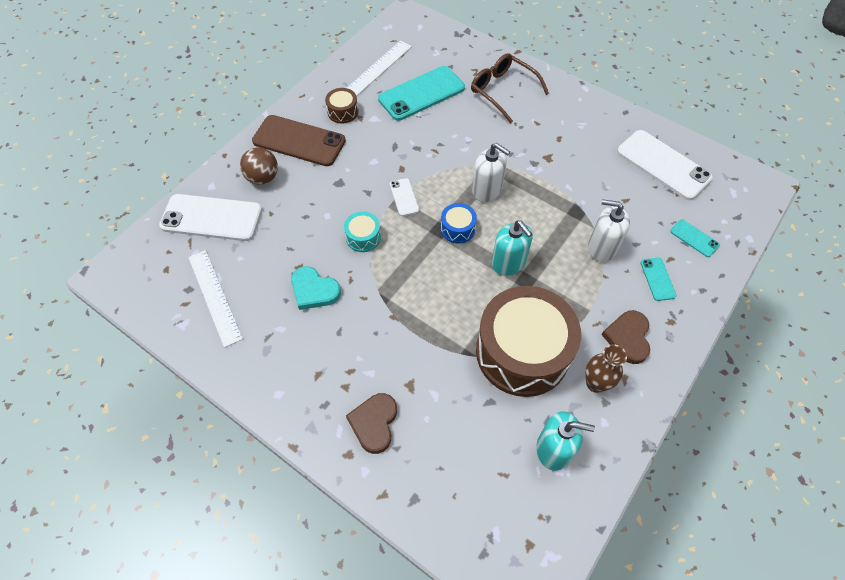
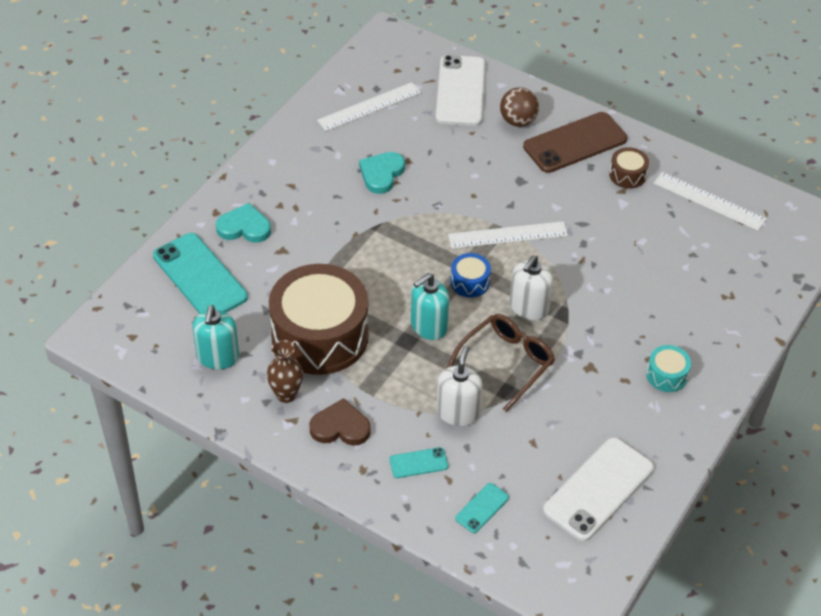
camera: 85 degrees right, 10 degrees down
(299, 141) = (575, 143): brown phone -> brown phone turned 45 degrees clockwise
(363, 237) = (449, 205): turquoise drum -> turquoise drum (666, 375)
(374, 423) = (244, 227): brown heart -> turquoise heart
(404, 197) = (508, 235): white phone -> white ruler
(421, 93) = (674, 244): turquoise phone -> turquoise phone (200, 276)
(502, 90) = (698, 323): brown glasses -> brown glasses (507, 362)

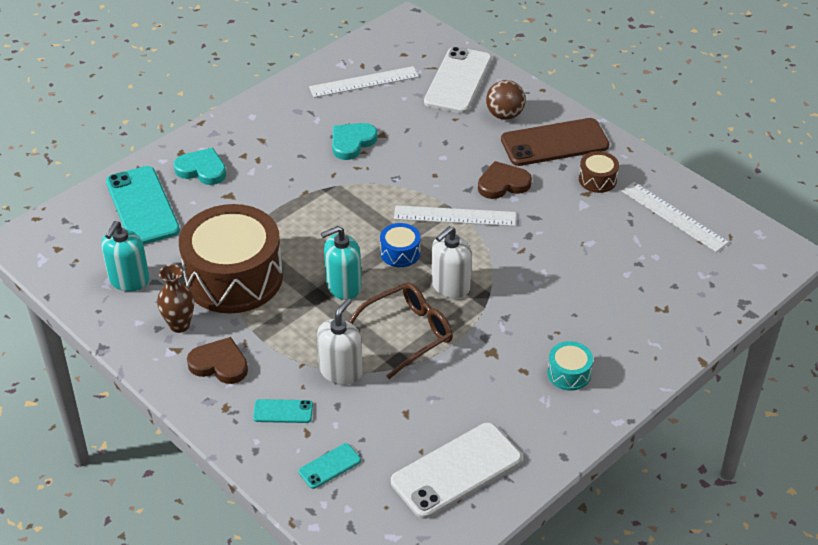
camera: 15 degrees right, 5 degrees down
(541, 194) = (503, 184): none -> brown heart

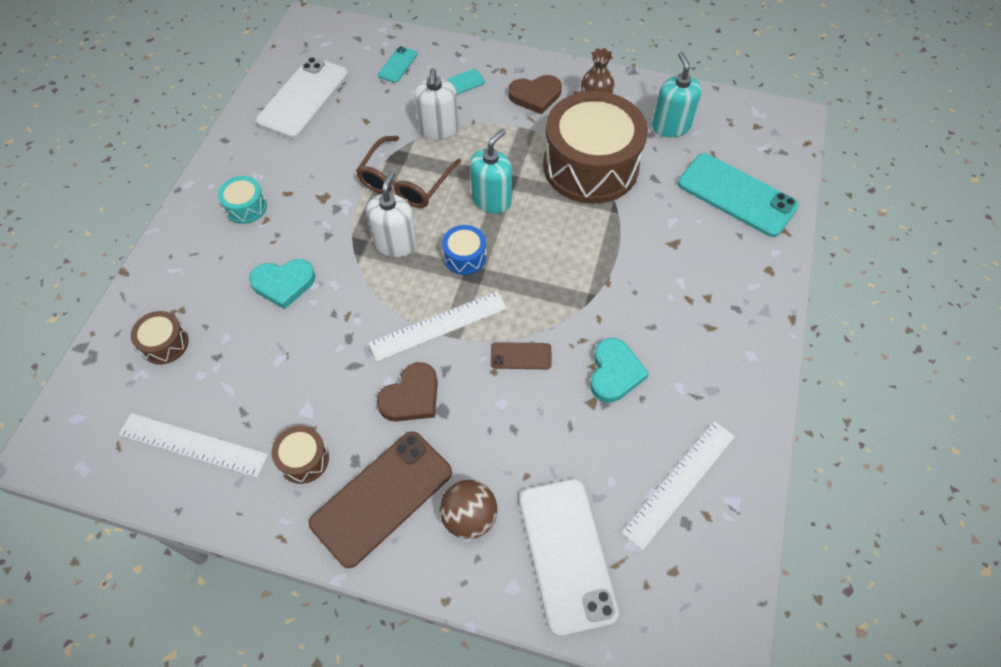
camera: 150 degrees right, 15 degrees up
(202, 169) = (728, 260): turquoise heart -> turquoise heart (283, 284)
(408, 175) = (521, 356): none -> brown phone
(678, 288) = (165, 344): none -> brown drum

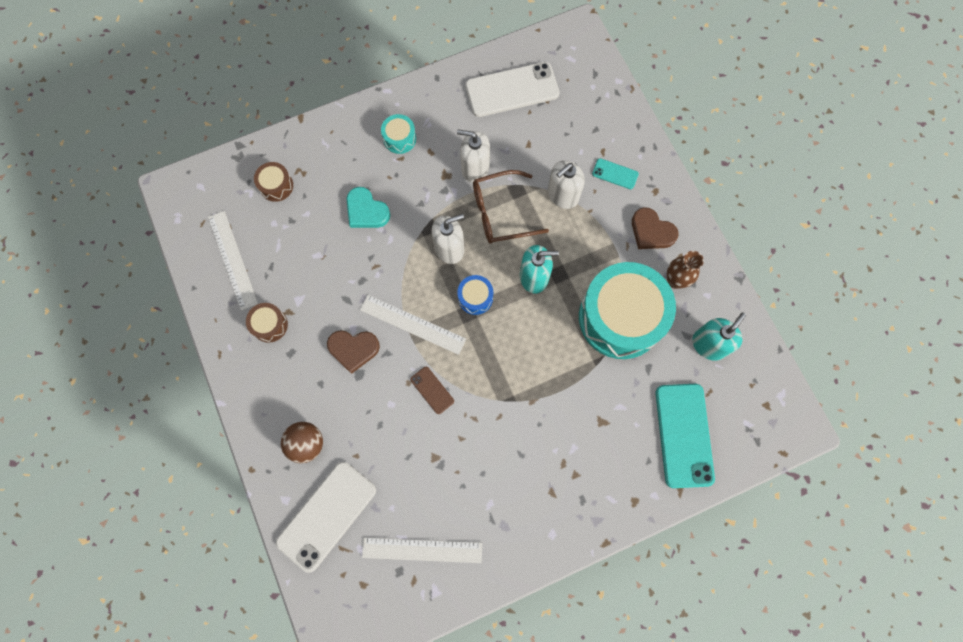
camera: 50 degrees right, 15 degrees up
(342, 171) = (475, 168): none -> white soap dispenser
(382, 498) = (281, 386): brown phone -> none
(398, 65) = (595, 120): turquoise phone -> none
(590, 166) = (620, 317): brown drum -> turquoise drum
(614, 372) = (467, 456): turquoise heart -> none

